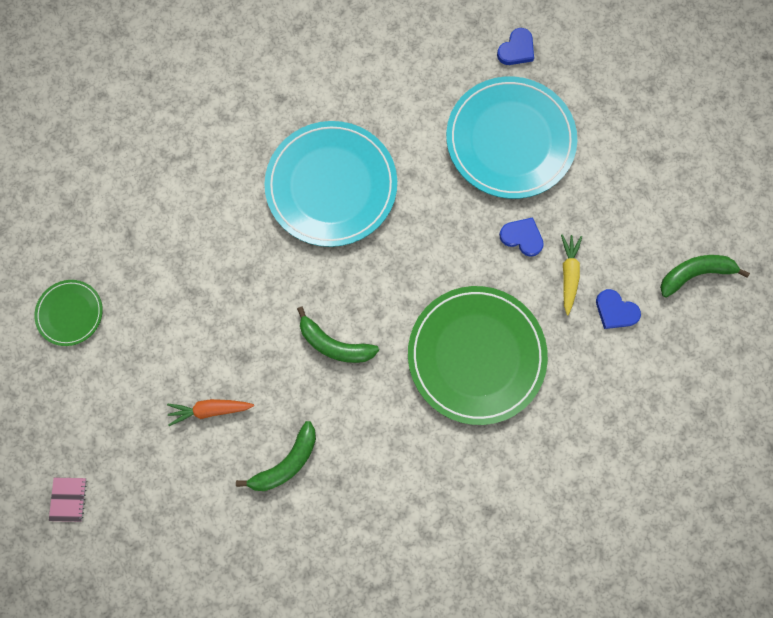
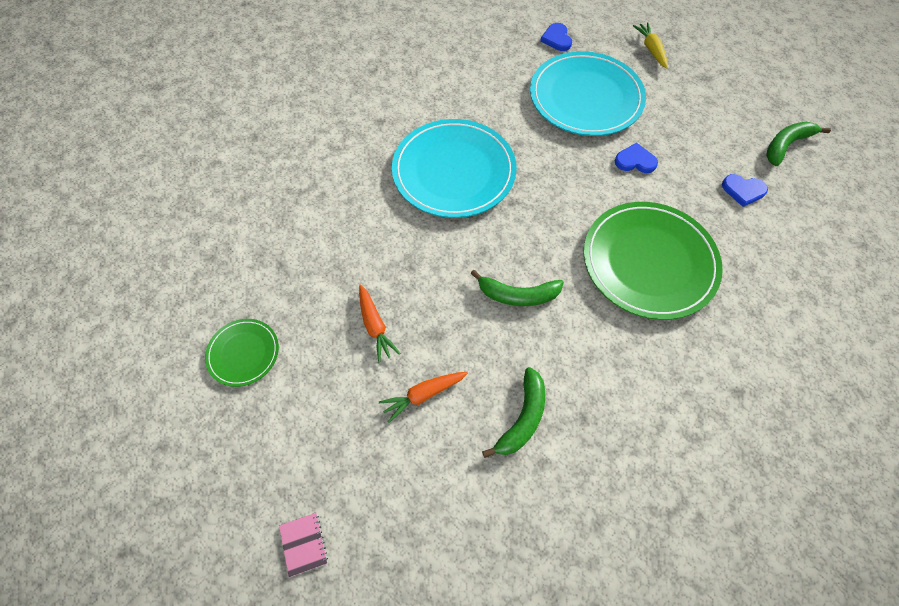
camera: 20 degrees left, 15 degrees down
(193, 328) = (375, 326): none -> orange carrot
(516, 49) = (556, 39): blue heart -> blue heart turned 150 degrees clockwise
(568, 274) = (688, 176): yellow carrot -> yellow carrot (651, 49)

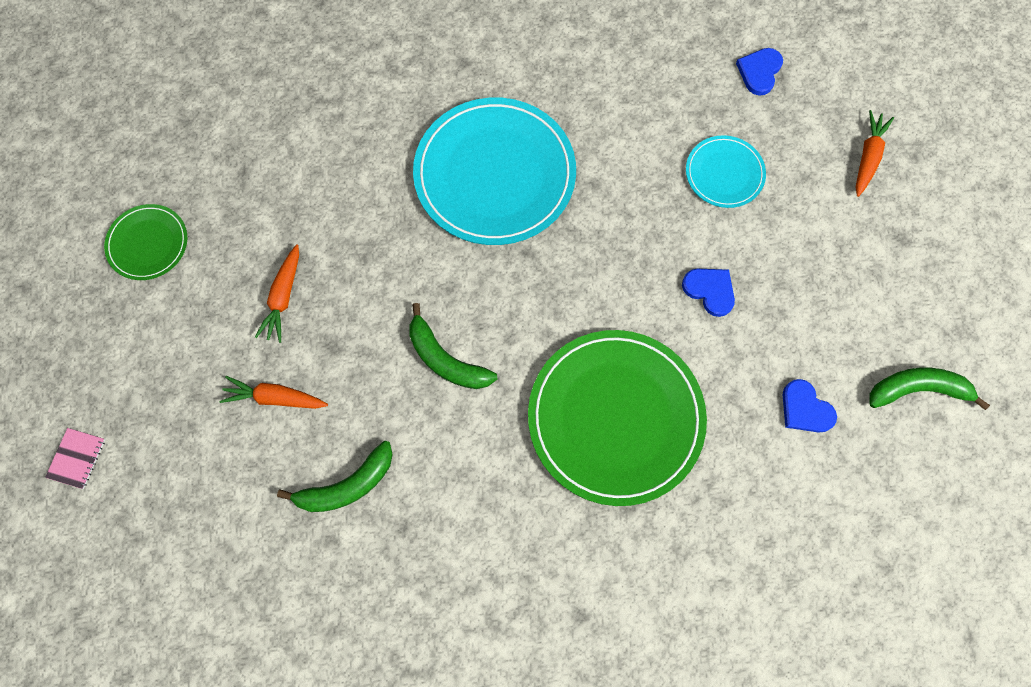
camera: 35 degrees right, 10 degrees up
(585, 97) = (724, 173): turquoise plate -> turquoise plate, size x0.49
(651, 49) = (867, 157): yellow carrot -> orange carrot

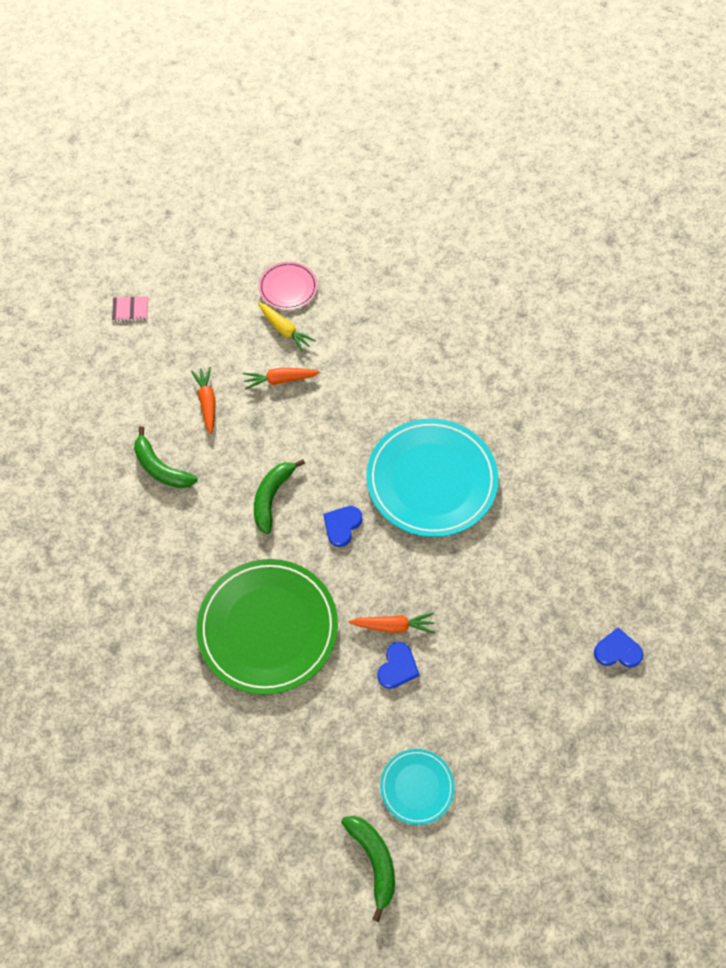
camera: 70 degrees right, 10 degrees down
(148, 243) = (288, 287): green plate -> pink plate
(211, 268) = (285, 330): none -> yellow carrot
(724, 173) = (507, 649): turquoise plate -> turquoise plate (417, 787)
(805, 409) = (324, 770): blue heart -> blue heart (342, 525)
(867, 157) = (576, 765): orange carrot -> orange carrot (393, 626)

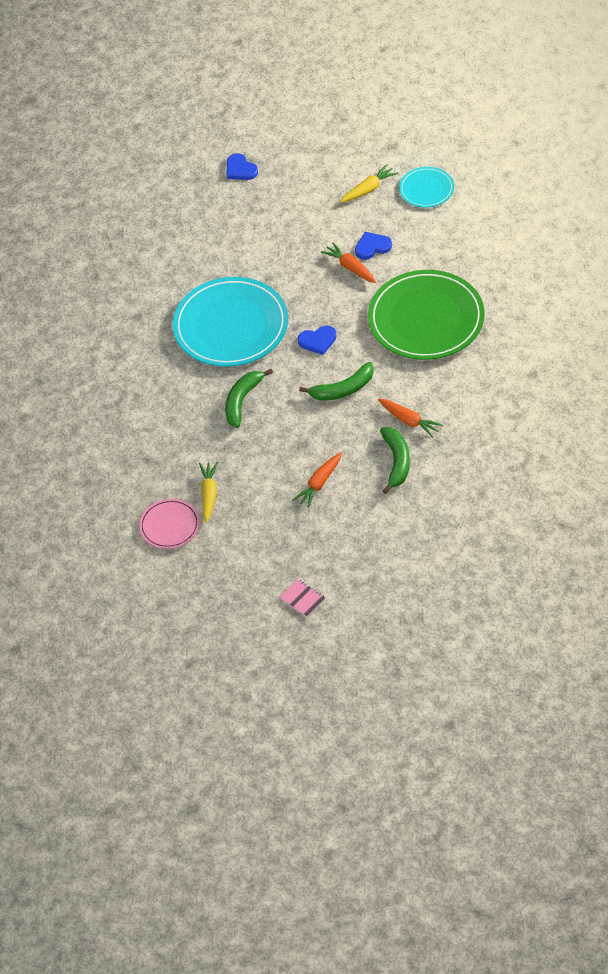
camera: 130 degrees left, 10 degrees down
(280, 380) = (253, 461): orange carrot -> orange carrot (409, 421)
(374, 860) = (485, 176): green banana -> green banana (242, 401)
(473, 735) = (368, 189): none -> yellow carrot

